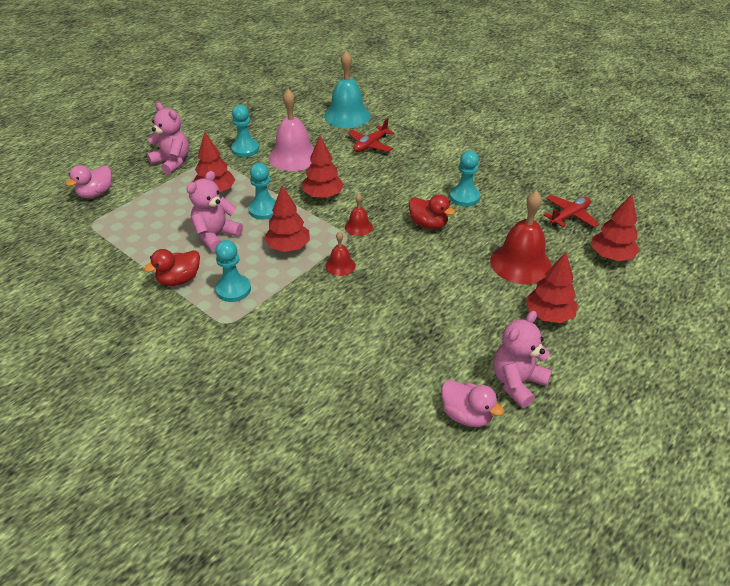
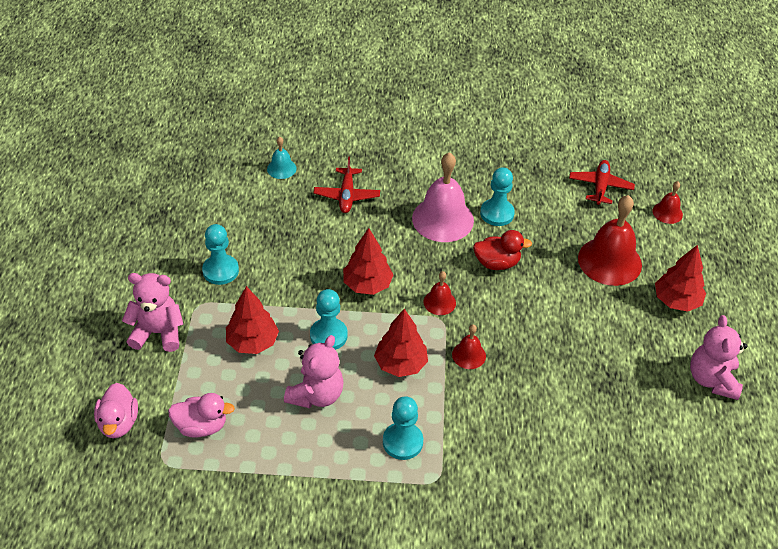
camera: 40 degrees left, 5 degrees up
(179, 279) = (339, 465): red duck -> none
(216, 236) = (316, 395): pink teddy bear -> pink teddy bear turned 150 degrees counterclockwise
(293, 157) = (284, 252): pink bell -> pink bell (442, 219)
(347, 116) = (281, 168): turquoise bell -> turquoise bell, size x0.49
(466, 415) = (706, 433): pink duck -> pink duck (201, 426)
(611, 256) = (667, 212): red tree -> red bell

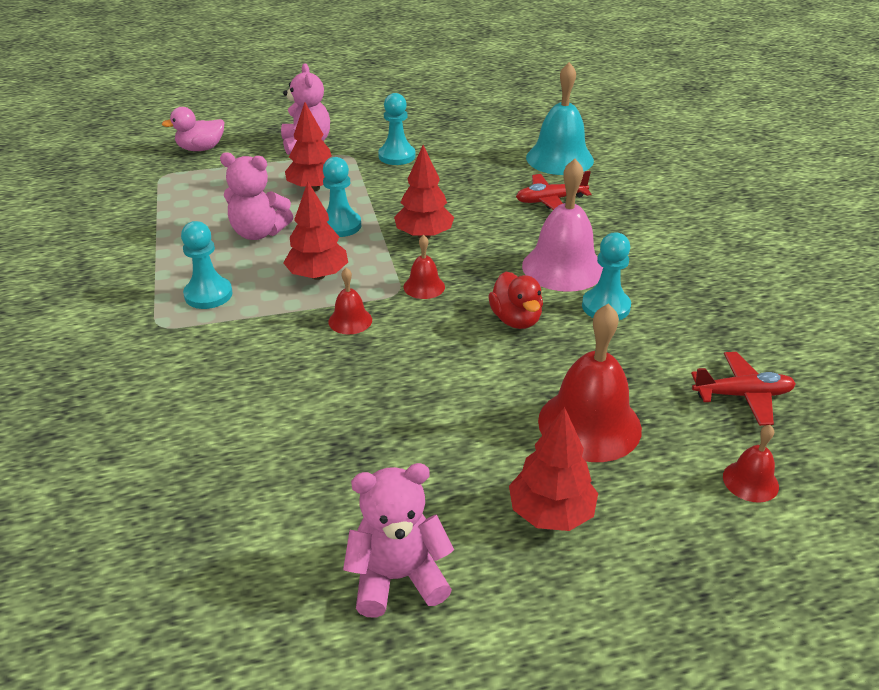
camera: 75 degrees right, 10 degrees down
(201, 426) = (205, 183): pink duck -> none
(281, 168) = (559, 159): turquoise bell -> turquoise bell, size x2.03

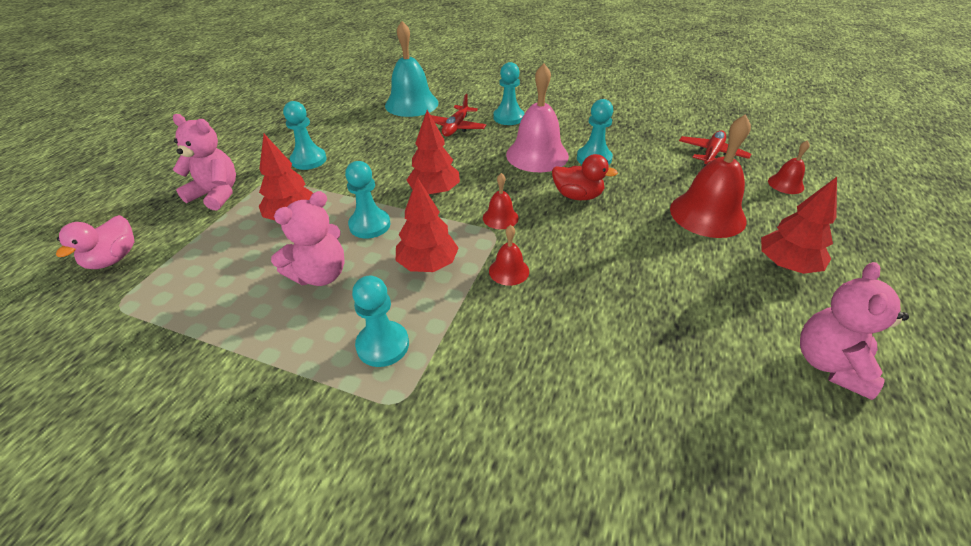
camera: 55 degrees left, 5 degrees up
(616, 222) = (508, 117): none -> turquoise pawn

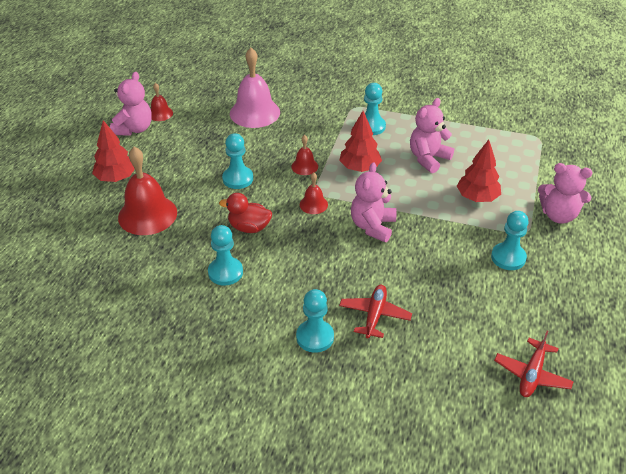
camera: 175 degrees right, 0 degrees up
(113, 259) = (576, 162): pink duck -> none
(370, 225) = (413, 194): turquoise pawn -> turquoise pawn (238, 179)
(411, 104) = (444, 361): turquoise bell -> none
(435, 191) = (372, 226): red tree -> pink teddy bear
(537, 155) = (282, 275): pink bell -> pink bell (255, 112)
(711, 154) = (103, 284): red plane -> red plane (532, 374)
(785, 184) = (59, 248): red bell -> red bell (160, 113)

